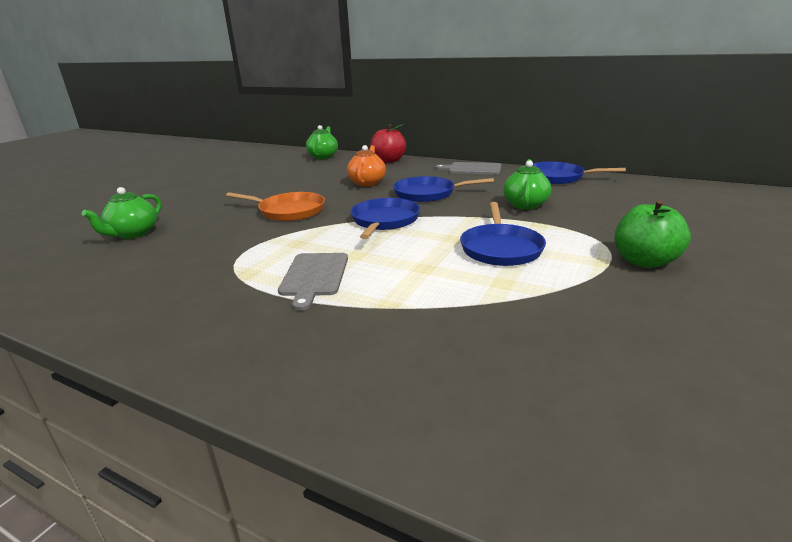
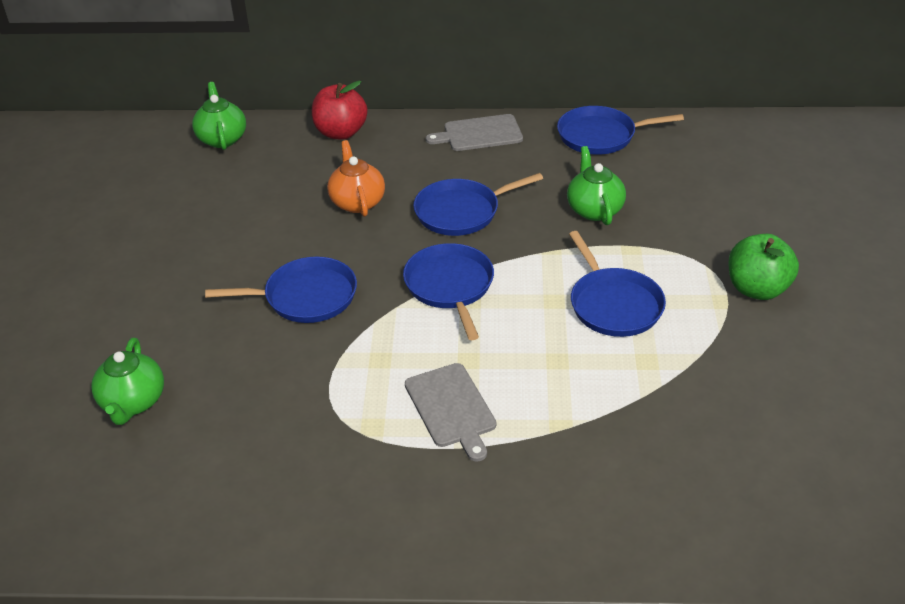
camera: 25 degrees left, 15 degrees up
(289, 211) = (306, 297): orange pan -> blue pan

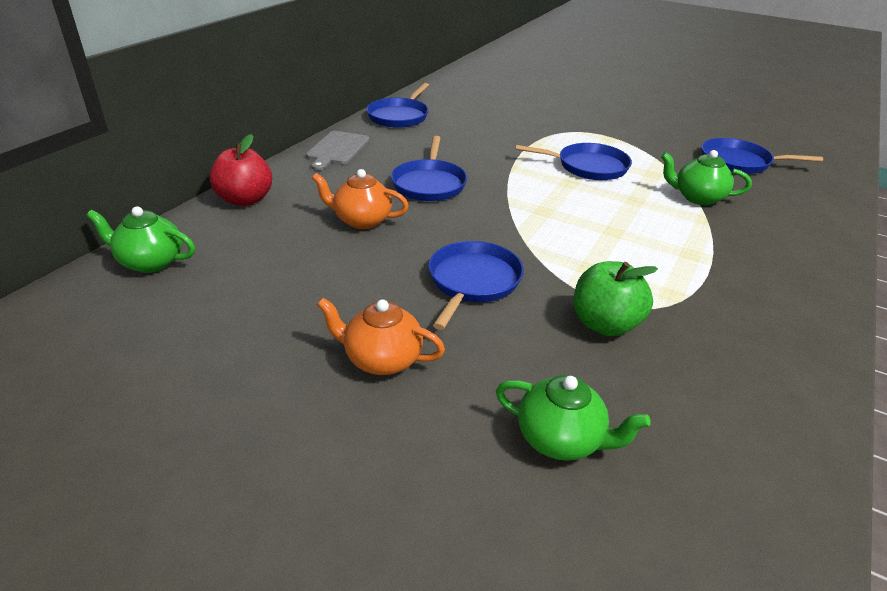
camera: 65 degrees left, 5 degrees down
(174, 288) = (382, 359): none -> orange teapot
(450, 286) = (518, 214): blue pan -> blue pan (739, 162)
(451, 408) = (665, 254): grey cutting board -> none
(594, 209) = (480, 142): green teapot -> green teapot (697, 198)
(757, 289) = (605, 127): green apple -> green apple (605, 324)

